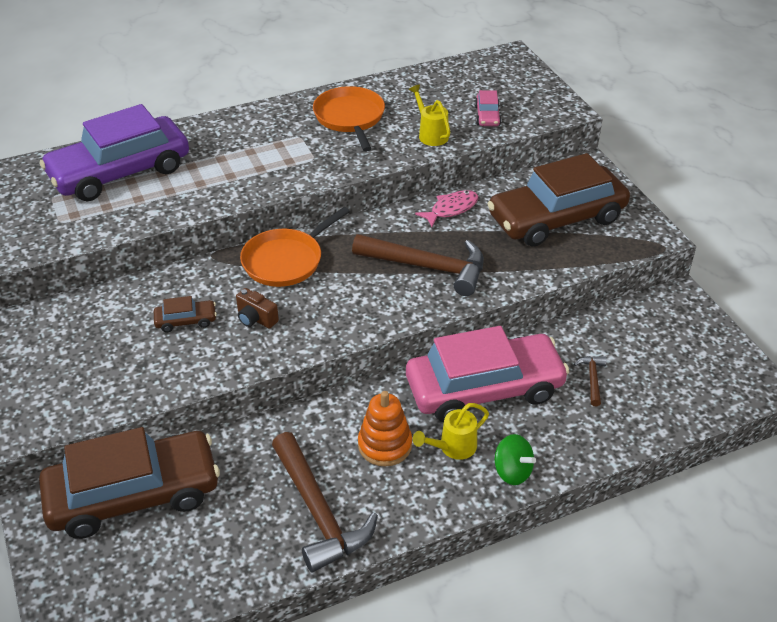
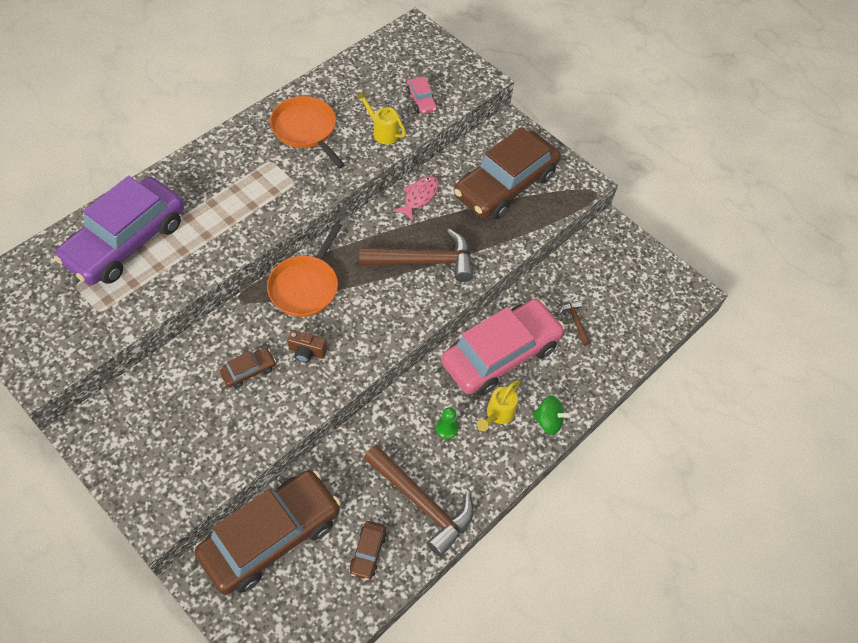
camera: 25 degrees left, 15 degrees up
(231, 543) = (368, 552): none -> brown car
(385, 445) = (447, 428): orange stacking toy -> green pawn

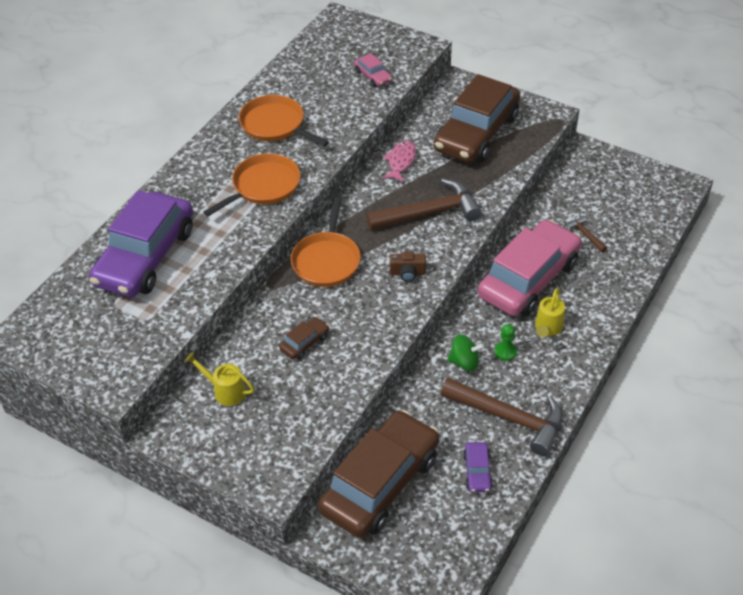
camera: 10 degrees left, 10 degrees down
(267, 194) = (263, 186): none -> orange pan
(307, 352) = (352, 313): brown camera -> brown camera (407, 273)
(368, 552) = (477, 471): brown car -> purple car
(382, 132) = (348, 110): yellow watering can -> yellow watering can (225, 391)
(548, 421) = (596, 322): green spinning top -> green spinning top (464, 362)

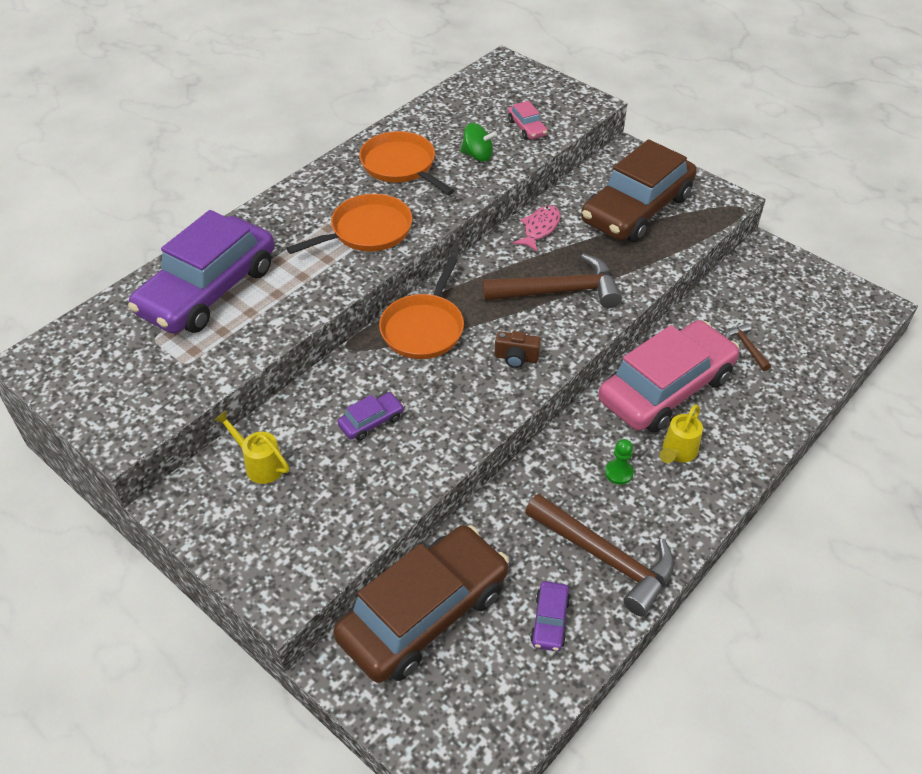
camera: 10 degrees right, 0 degrees up
(305, 343) = (371, 421): brown car -> purple car
(464, 362) = (565, 477): green spinning top -> green spinning top (477, 156)

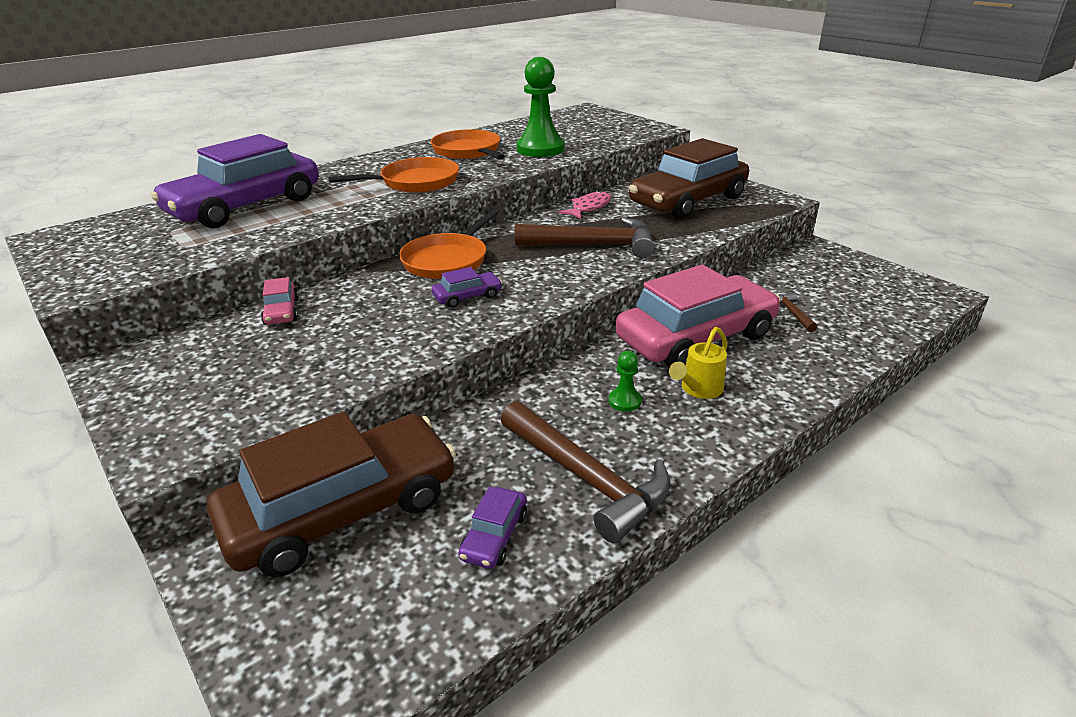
camera: 10 degrees right, 15 degrees down
(260, 464) = (222, 341): yellow watering can -> none
(371, 421) = (357, 319): purple car -> purple car (467, 296)
(477, 156) = (540, 149): green spinning top -> green pawn
(516, 358) = (531, 285): brown camera -> none
(527, 128) = (592, 138): pink car -> pink car (281, 311)

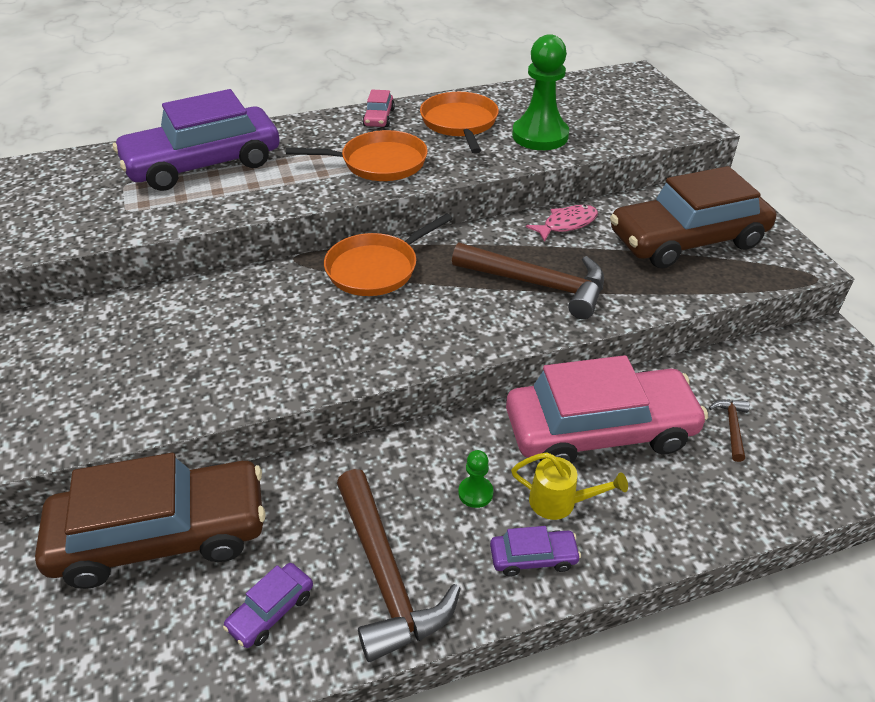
camera: 20 degrees right, 10 degrees up
(281, 311) = (193, 299): pink car -> pink car (379, 118)
(467, 296) = (368, 326): purple car -> purple car (533, 557)
(698, 389) = (560, 502): yellow watering can -> yellow watering can turned 135 degrees counterclockwise

